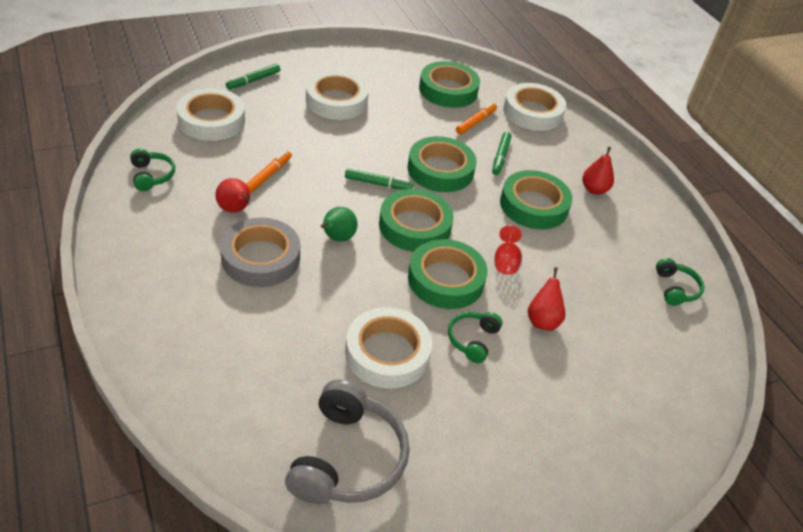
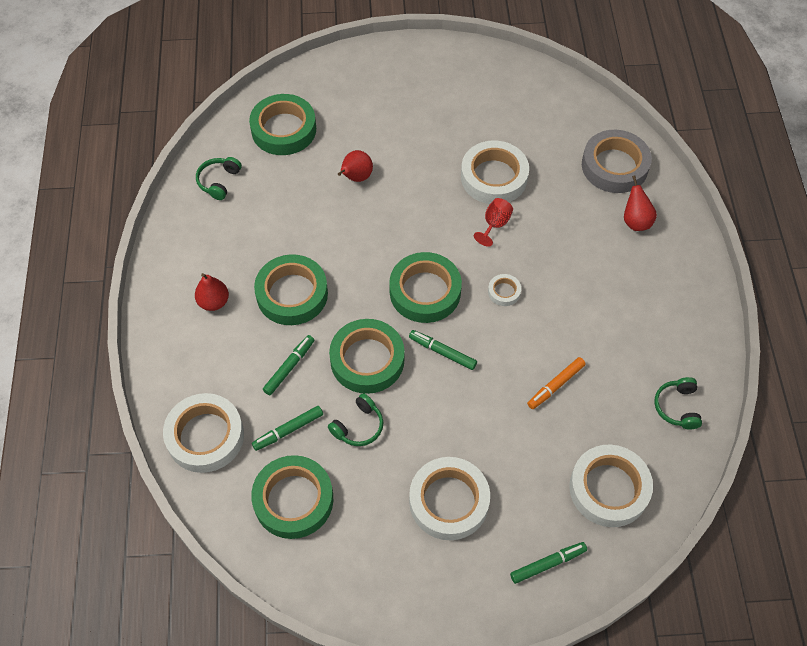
camera: 155 degrees left, 15 degrees up
(235, 210) = (595, 344): red pear -> red pear (635, 221)
(261, 258) = (579, 283): grey tape -> grey tape (614, 166)
(337, 238) = (504, 292): green pear -> white tape
(347, 458) = (544, 115): grey headphones -> none
(446, 279) = (420, 230): green tape -> green tape (283, 129)
(472, 340) = (422, 174): green headphones -> green headphones (358, 426)
(475, 122) = (288, 430): orange marker -> green marker
(506, 262) = (357, 236): red goblet -> red goblet (494, 225)

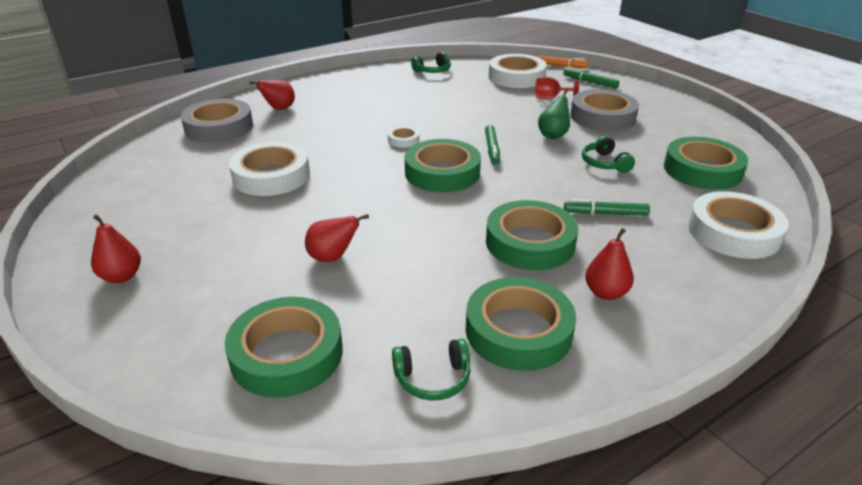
camera: 120 degrees left, 25 degrees down
(288, 430) = (658, 192): green marker -> none
(358, 426) = (604, 163): green headphones -> green headphones turned 120 degrees counterclockwise
(367, 360) = (543, 178): green tape -> green tape (518, 331)
(409, 74) = (121, 276): none -> red pear
(438, 422) = (553, 135): none -> green pear
(449, 501) = (602, 117): white tape -> grey tape
(494, 225) = (333, 161): red goblet -> red goblet (550, 98)
(555, 385) = (465, 105): orange marker -> orange marker (559, 66)

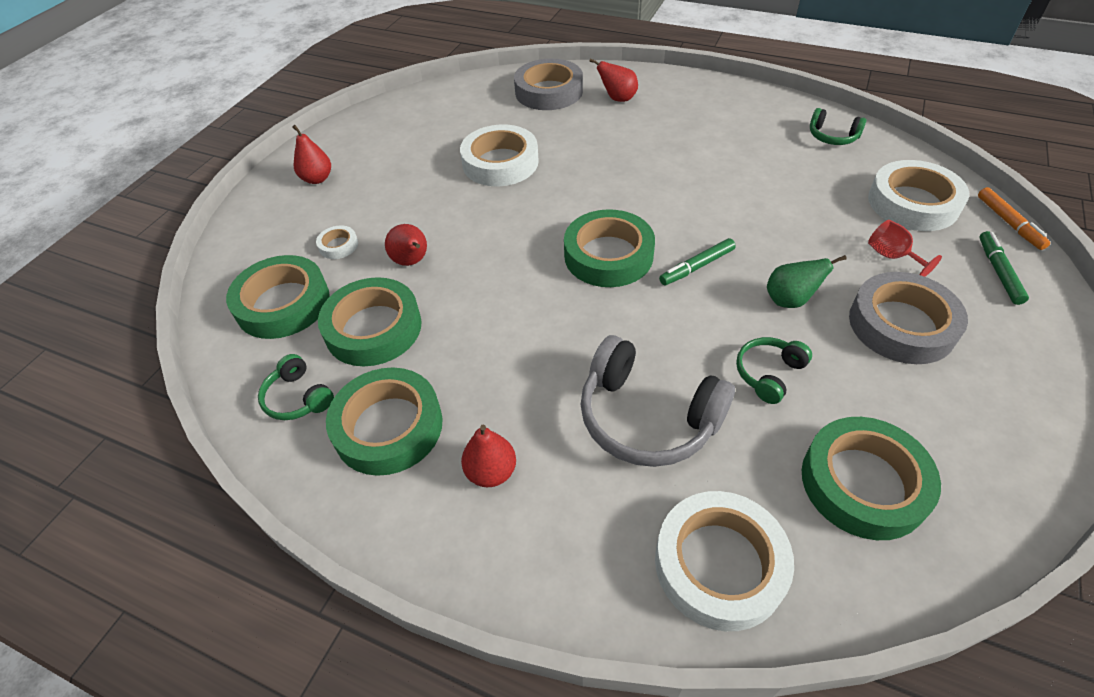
camera: 60 degrees right, 15 degrees up
(403, 140) = (645, 199): white tape -> white tape (338, 245)
(530, 242) = (535, 376): green tape -> green tape (373, 328)
(605, 213) = (647, 417): green marker -> grey headphones

